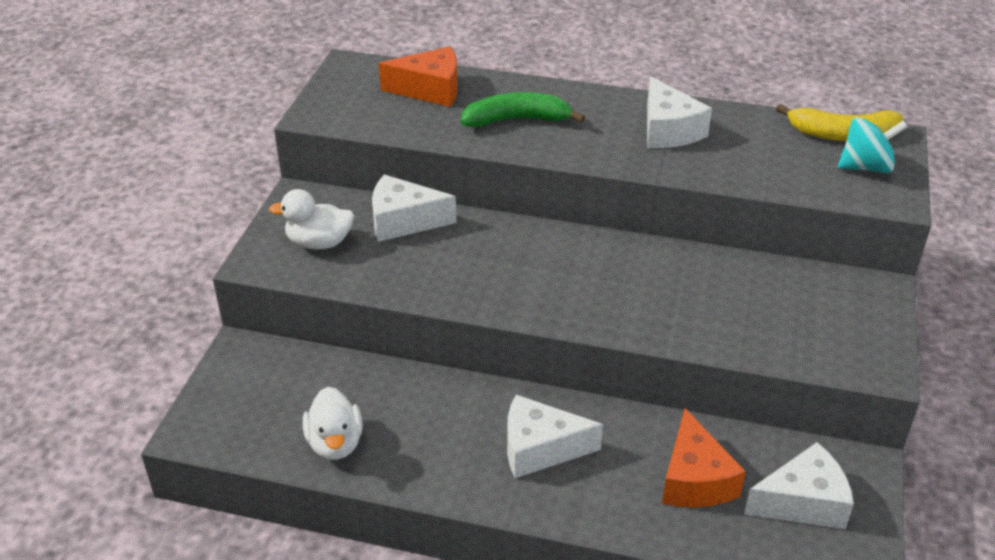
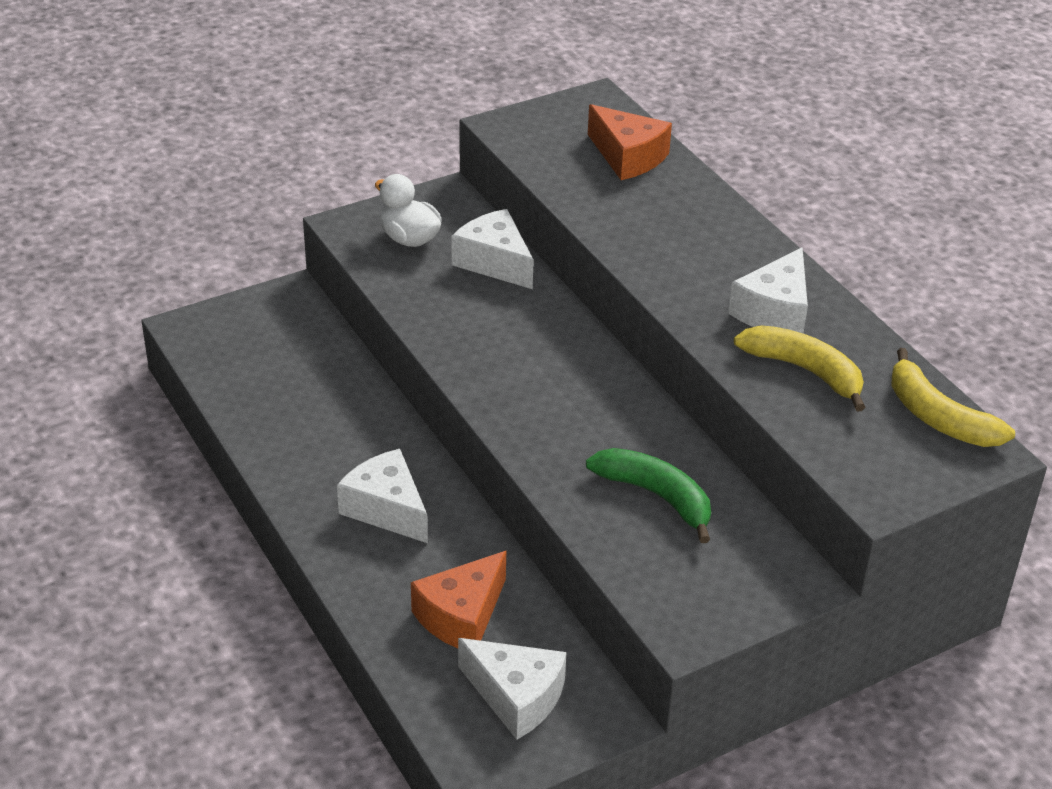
camera: 45 degrees right, 0 degrees up
(335, 443) = (260, 401): white duck -> none
(518, 120) = (657, 224): green banana -> green banana (657, 497)
(742, 154) = (805, 371): none -> yellow banana
(866, 167) = (905, 457): turquoise spinning top -> none

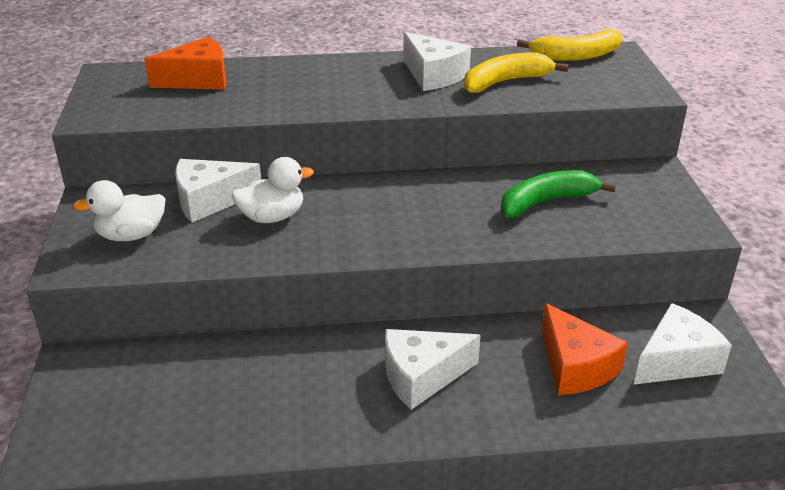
camera: 65 degrees left, 5 degrees down
(493, 310) = (272, 217): none -> white duck

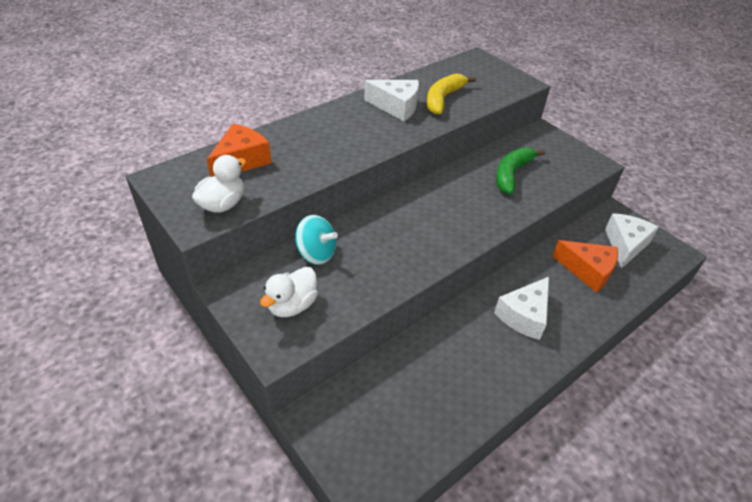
camera: 35 degrees left, 10 degrees up
(210, 201) = (316, 253): white cheese -> turquoise spinning top
(272, 217) = (371, 249): white duck -> white duck (223, 204)
(576, 56) = (459, 67): yellow banana -> none

